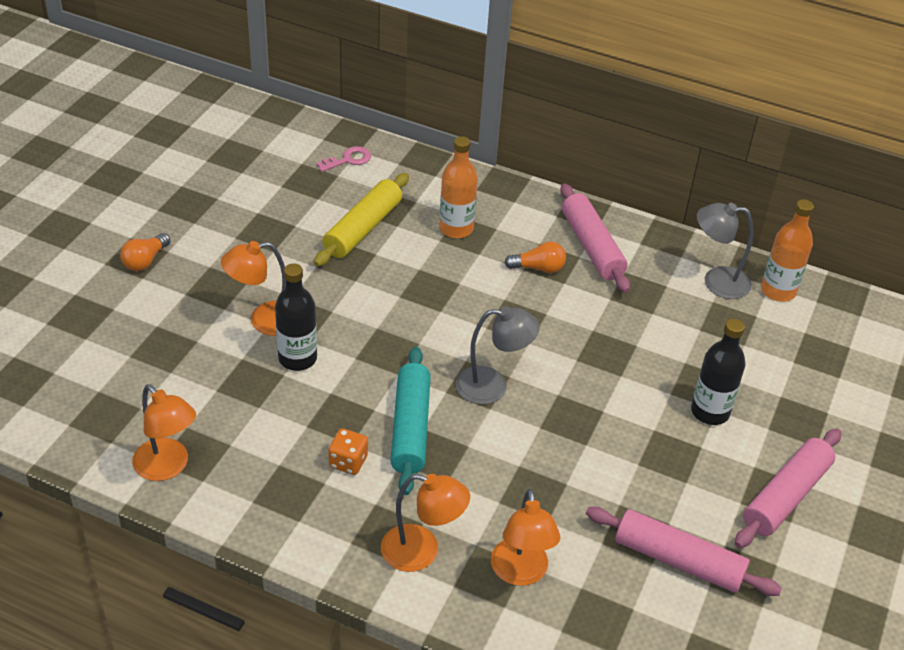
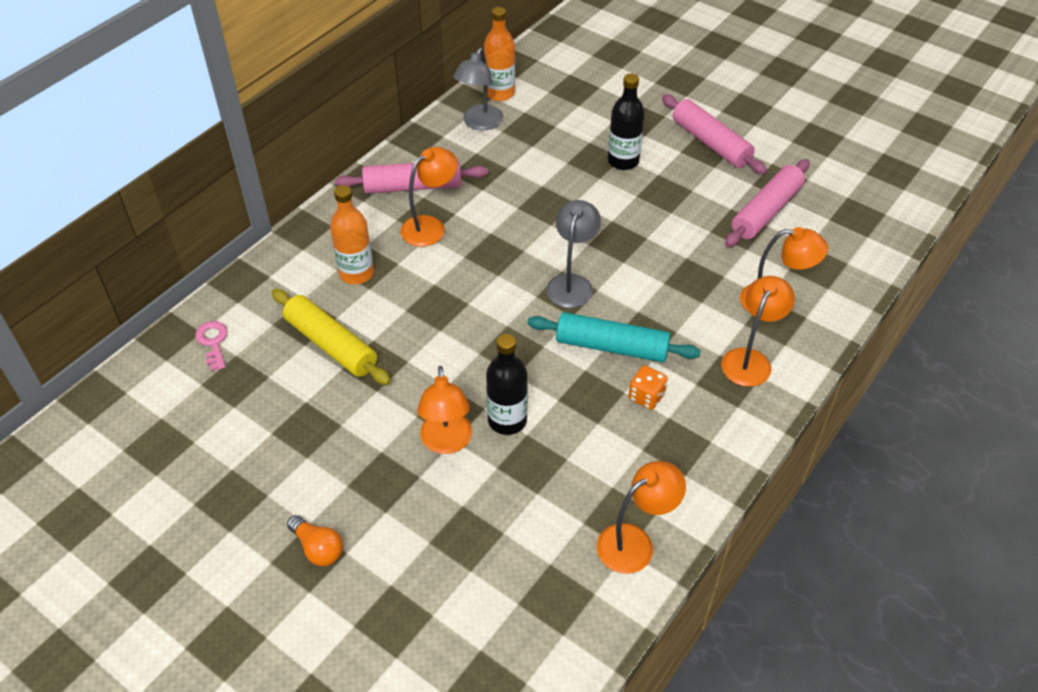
camera: 75 degrees left, 5 degrees up
(538, 268) = (430, 226): orange light bulb -> orange lamp

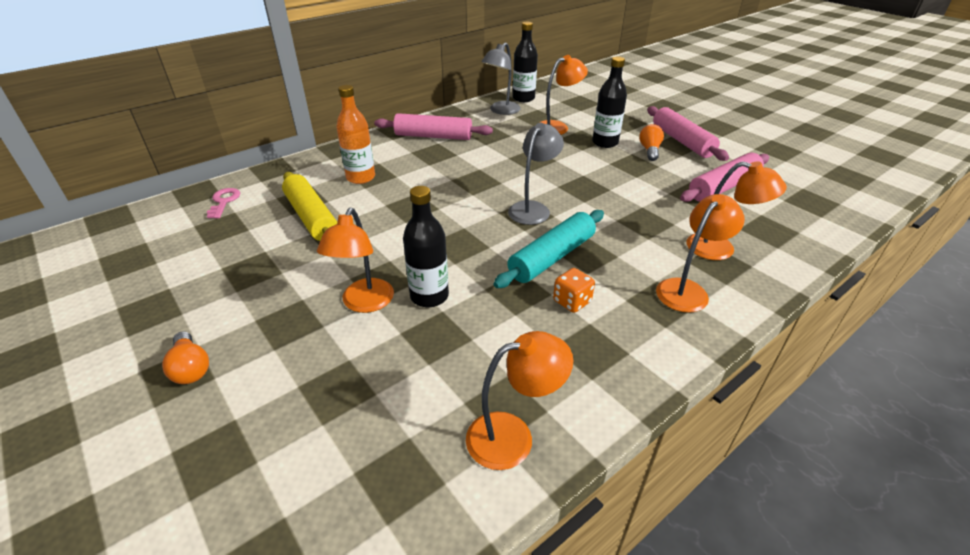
camera: 15 degrees right, 10 degrees down
(430, 226) = (434, 159): orange lamp -> orange lamp (558, 127)
(500, 93) = (523, 98): orange bottle -> black bottle
(611, 347) = (552, 257): turquoise rolling pin -> turquoise rolling pin turned 75 degrees counterclockwise
(677, 165) = (649, 150): none -> orange light bulb

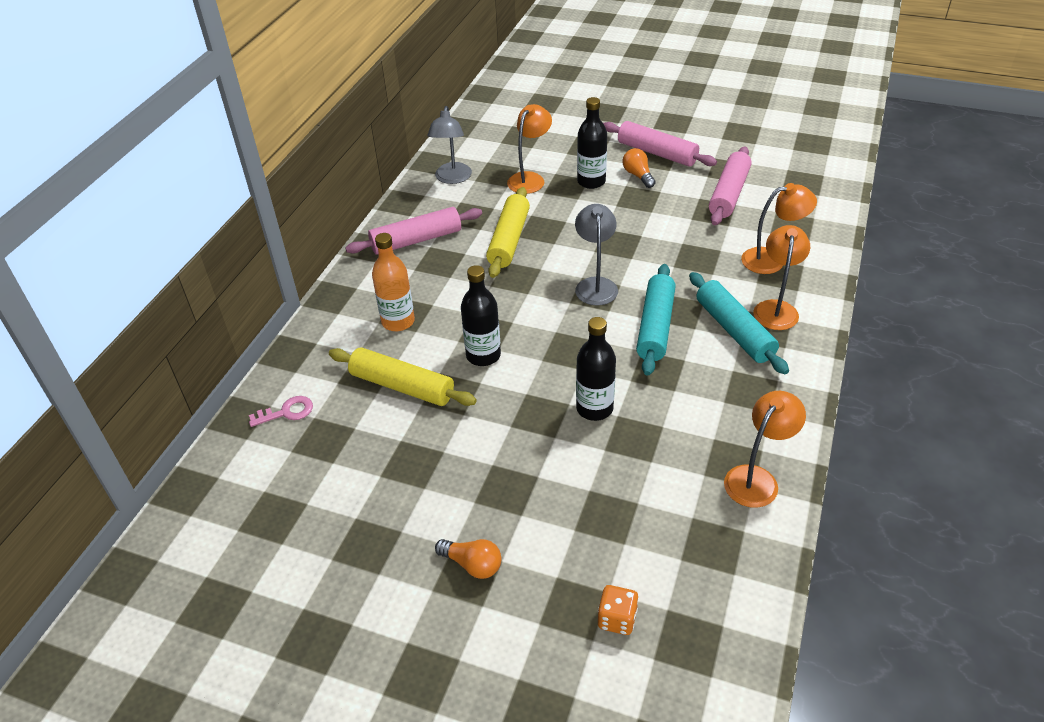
camera: 30 degrees left, 5 degrees up
(224, 201) = (287, 412): pink key -> pink key turned 105 degrees clockwise
(364, 303) = (549, 441): orange lamp -> none
(498, 157) = (509, 240): none -> yellow rolling pin
(523, 98) = (459, 152): black bottle -> black bottle (483, 355)
(572, 301) = (705, 359): orange dice -> orange dice (617, 619)
(624, 290) = (734, 330): none -> turquoise rolling pin

